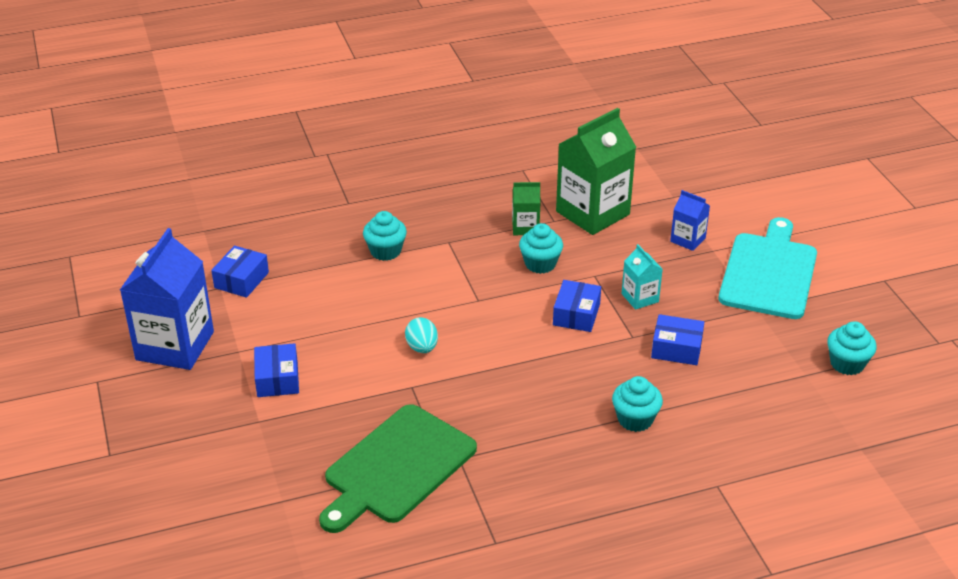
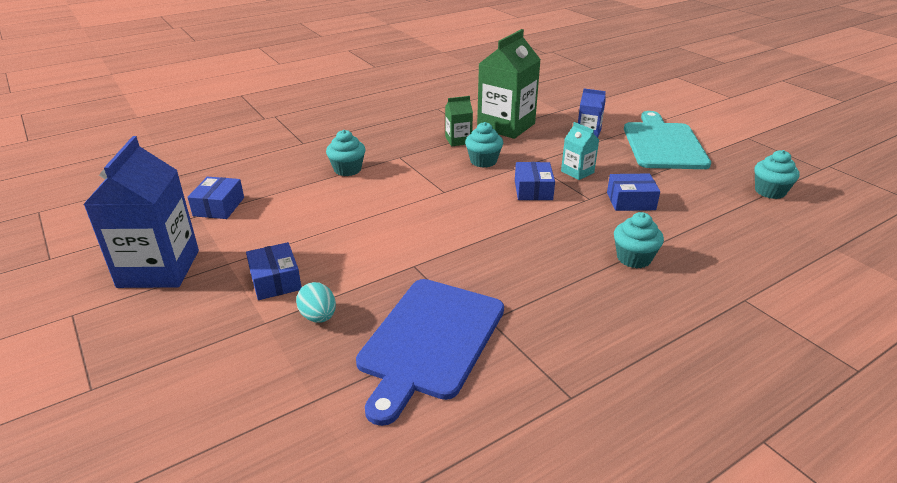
camera: 15 degrees left, 5 degrees down
(397, 467) = (430, 341): green cutting board -> blue cutting board
(422, 348) = (410, 233): turquoise egg -> turquoise egg (318, 317)

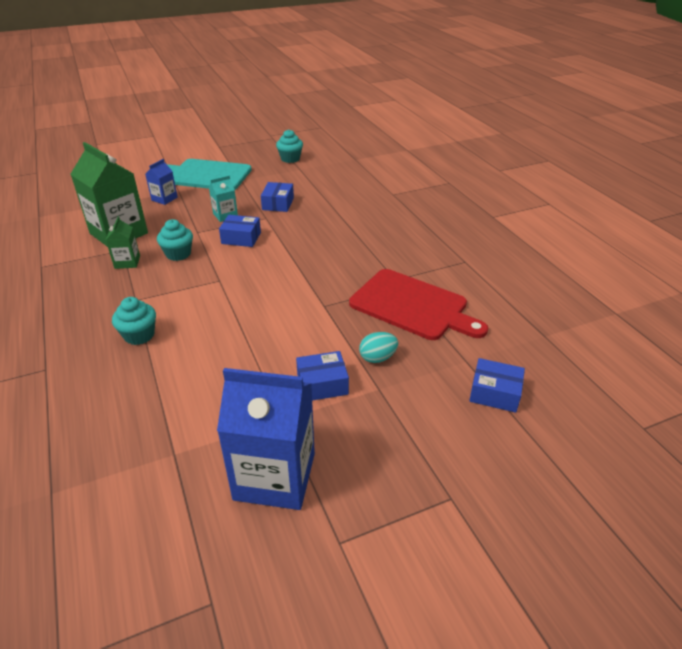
camera: 80 degrees left, 5 degrees up
(219, 207) = (164, 437): blue box -> blue box (494, 393)
(430, 341) = (412, 306): blue cutting board -> red cutting board
(634, 258) = (344, 217): turquoise cupcake -> none

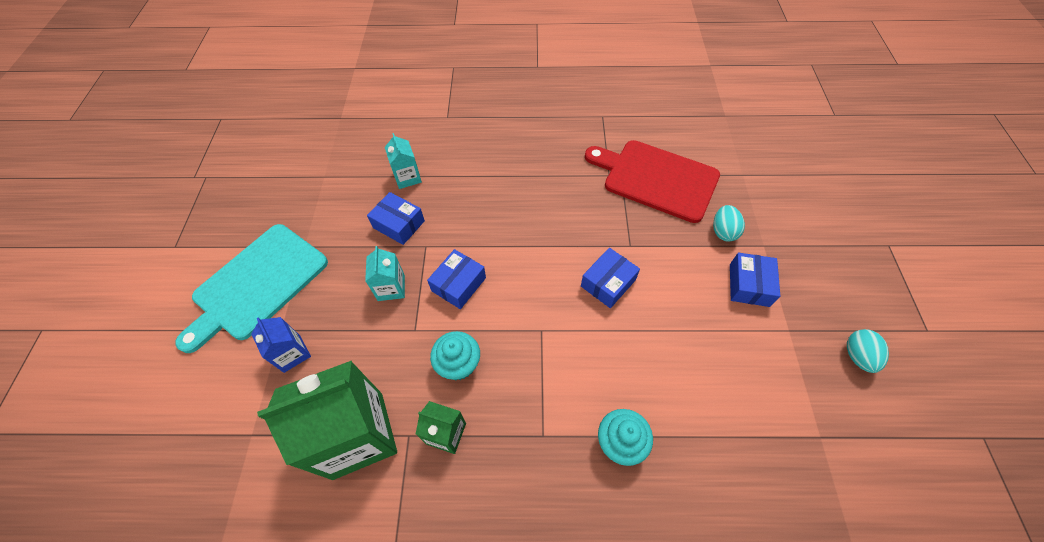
camera: 65 degrees left, 20 degrees up
(275, 476) = (857, 356): blue carton -> turquoise egg
(290, 159) = (287, 177): turquoise cupcake -> none
(321, 195) = (407, 177): none -> turquoise carton
(412, 306) = (656, 179): red cutting board -> red cutting board turned 120 degrees counterclockwise
(494, 393) = (785, 174): blue box -> blue box (608, 283)

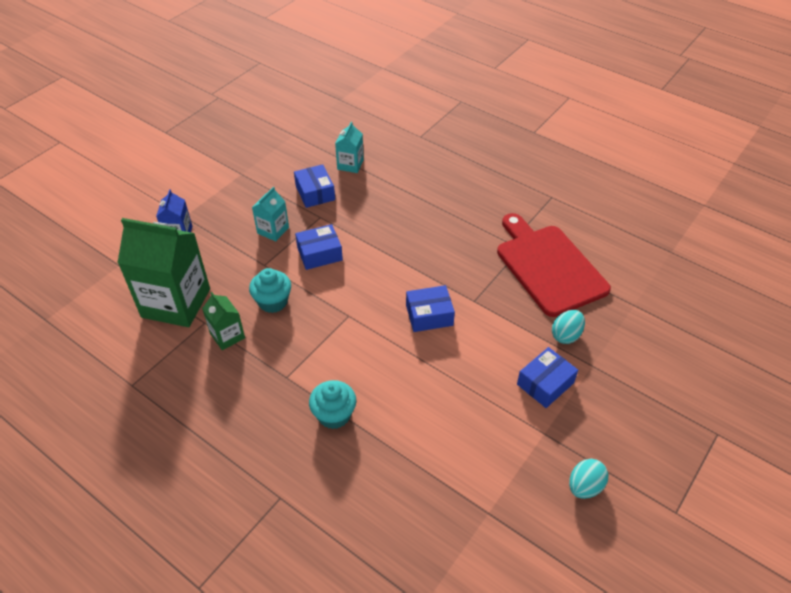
camera: 35 degrees right, 10 degrees down
(257, 284) = (193, 181): turquoise cutting board -> none

